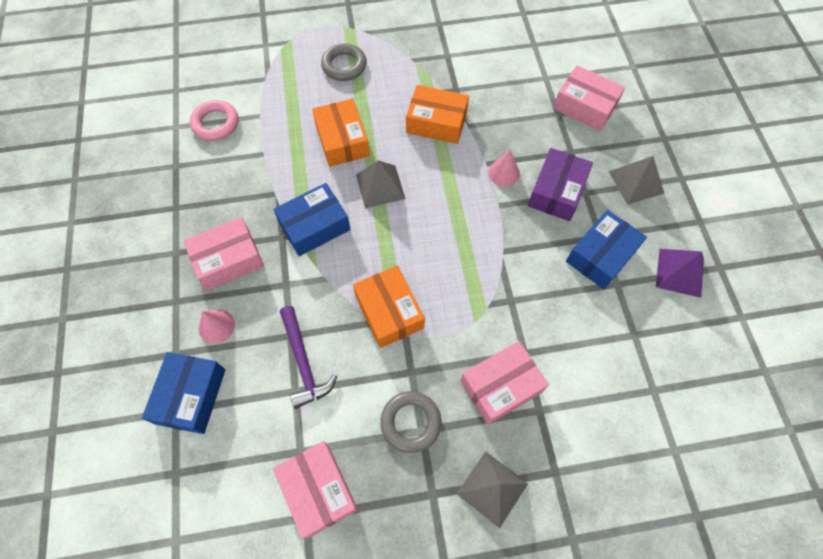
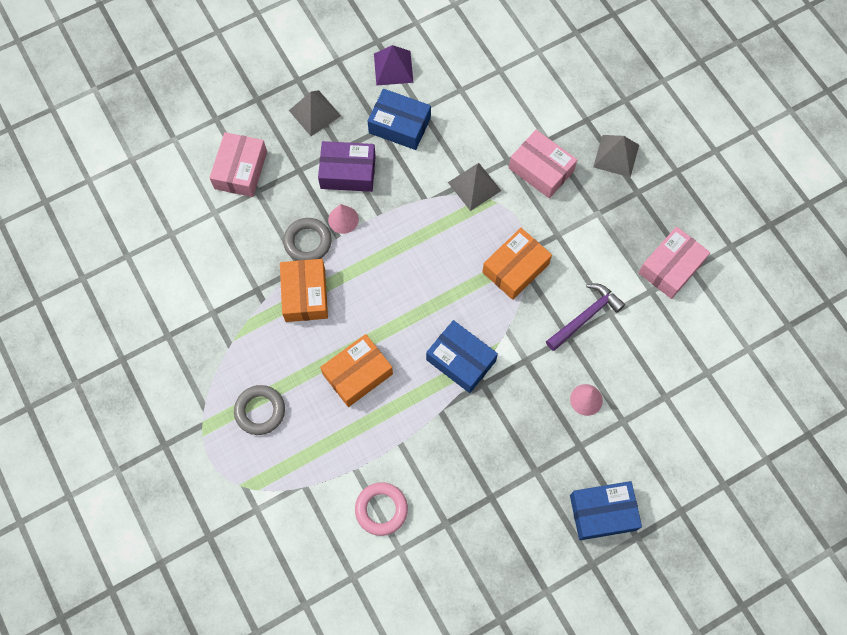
camera: 110 degrees left, 5 degrees up
(190, 396) = (649, 390): blue box -> blue box (602, 512)
(228, 259) = (523, 420): pink box -> none
(380, 186) = (397, 319): grey pyramid -> grey pyramid (474, 186)
(410, 422) = (595, 222): grey ring -> grey ring (308, 242)

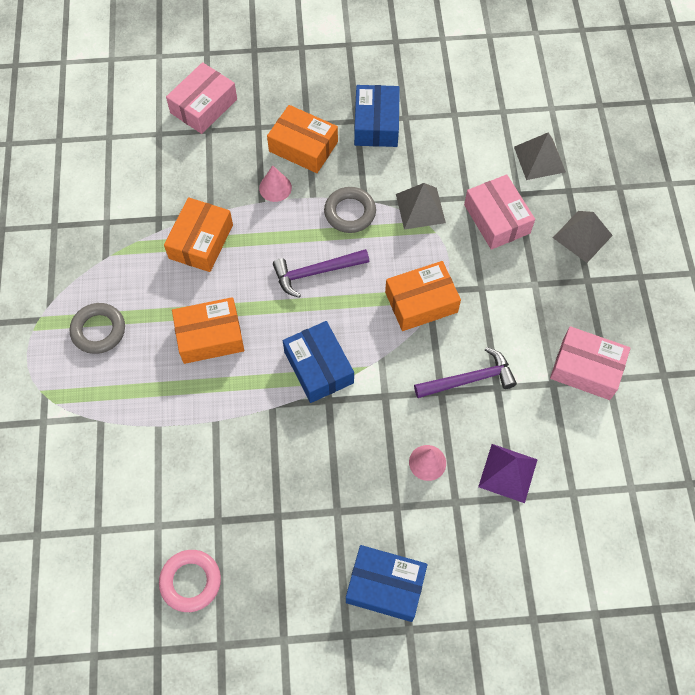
camera: 25 degrees right, 5 degrees down
(308, 242) = (230, 195): grey ring -> grey ring (350, 212)
(315, 113) = (301, 82): grey pyramid -> grey pyramid (539, 159)
(348, 172) = (303, 147): purple box -> orange box
(381, 509) = (161, 477): pink ring -> pink ring (190, 581)
(393, 68) = (398, 70): purple pyramid -> purple pyramid (508, 473)
(399, 125) = (376, 124): blue box -> blue box turned 45 degrees clockwise
(416, 280) = (315, 272): none -> purple hammer
(671, 267) = (586, 369): pink box -> pink box turned 45 degrees clockwise

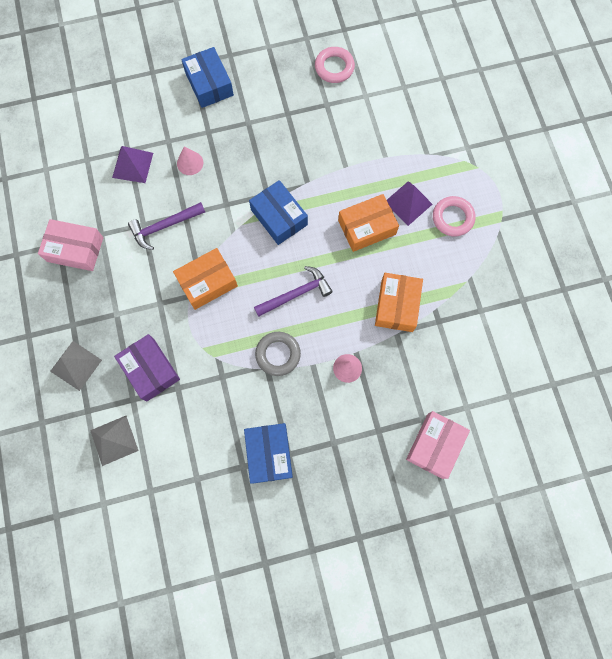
camera: 170 degrees right, 10 degrees up
(98, 330) = (452, 218): grey ring -> pink ring
(148, 358) = (408, 203): none -> purple pyramid
(303, 147) = (332, 416): orange box -> none
(385, 586) = (209, 84): blue box -> blue box turned 60 degrees clockwise
(420, 208) = (217, 369): grey pyramid -> none
(496, 219) = (150, 370): pink box -> purple box

